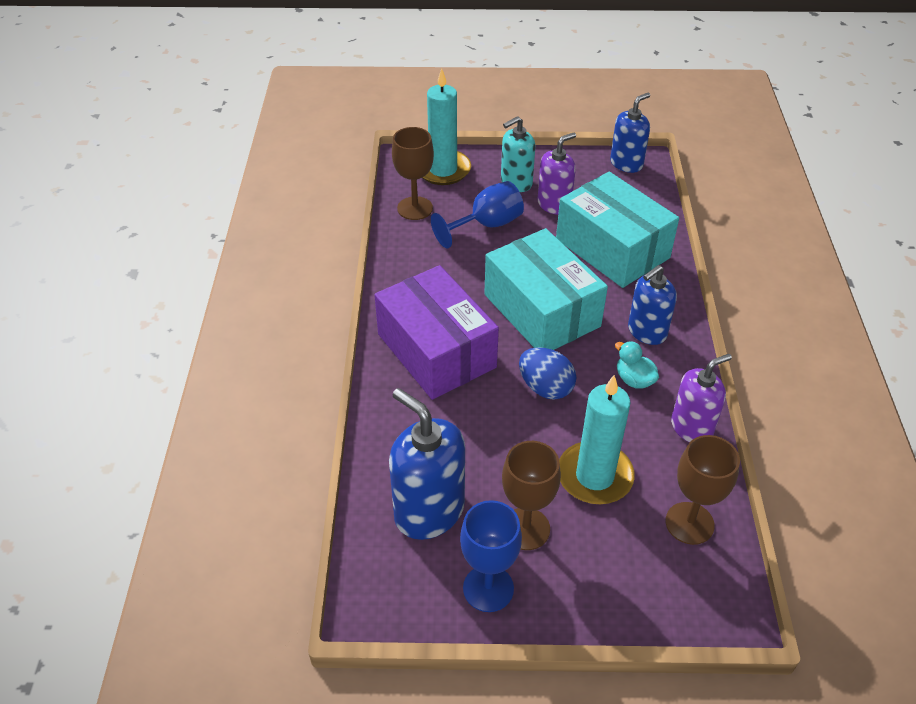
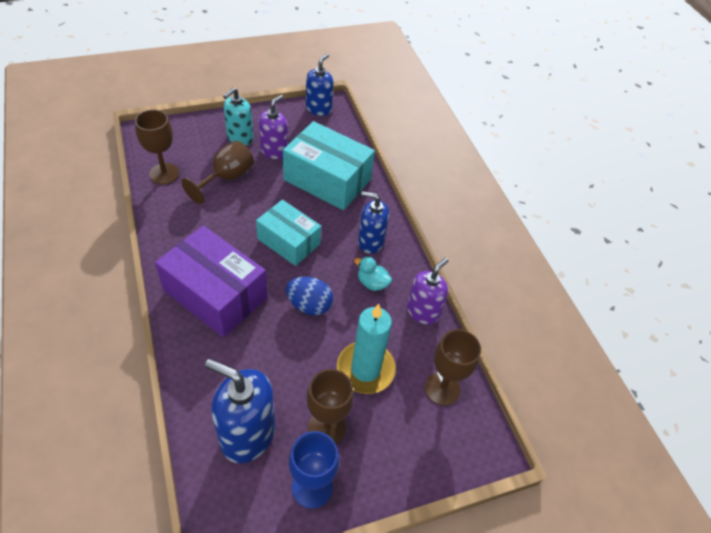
camera: 25 degrees left, 5 degrees up
(443, 170) = (178, 136): turquoise candle -> none
(486, 225) = (226, 178): blue goblet -> brown goblet
(541, 310) = (289, 241): turquoise box -> turquoise box, size x0.66
(646, 332) = (370, 242): blue soap dispenser -> blue soap dispenser turned 75 degrees clockwise

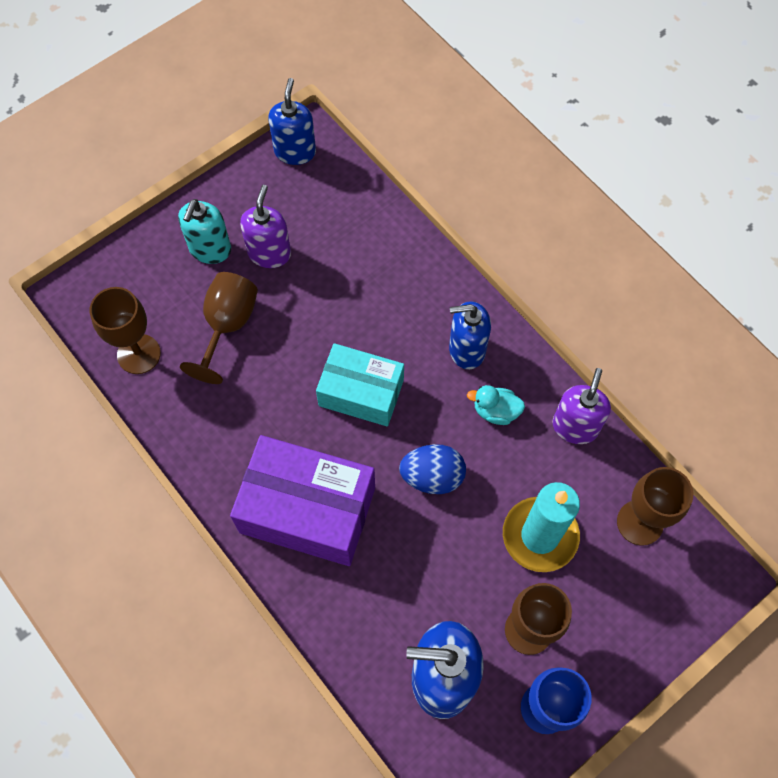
camera: 15 degrees left, 15 degrees up
(327, 179) = (364, 272): turquoise box -> none

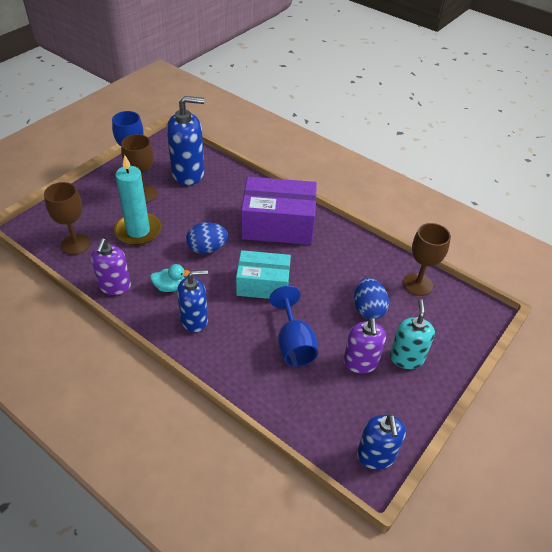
camera: 165 degrees right, 20 degrees down
(227, 326) = (368, 309): brown goblet -> blue egg
(344, 293) = (293, 343): none -> blue goblet

